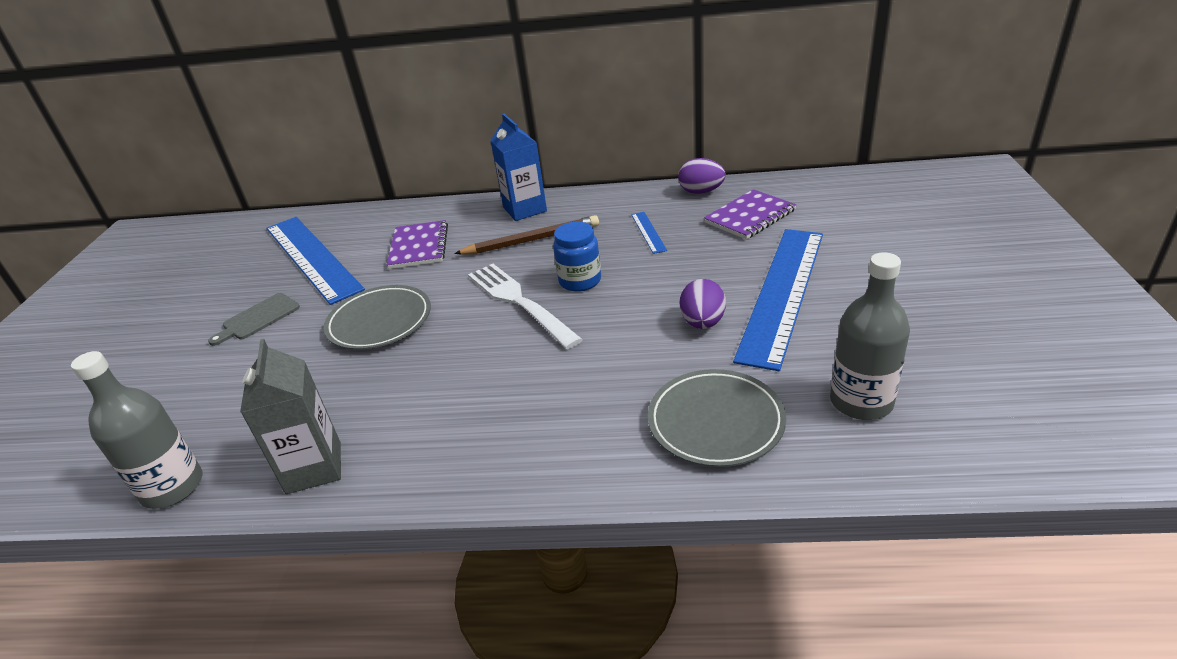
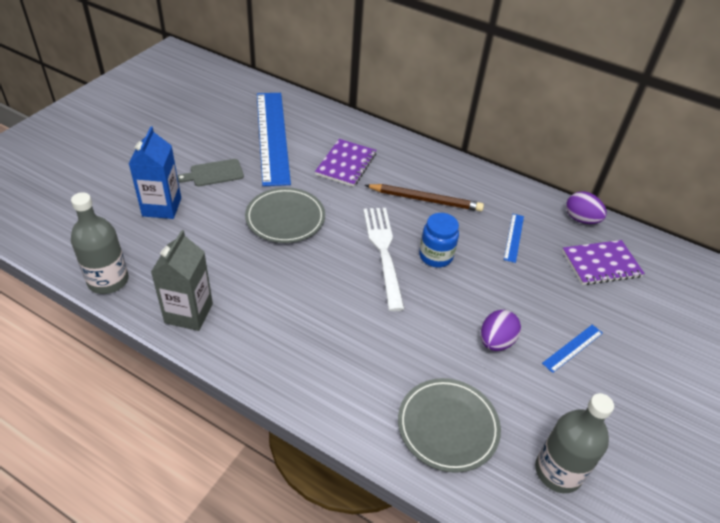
camera: 20 degrees right, 10 degrees up
(525, 209) = (438, 167): blue carton -> blue carton (162, 207)
(782, 292) = (572, 348): blue ruler -> blue ruler, size x0.40

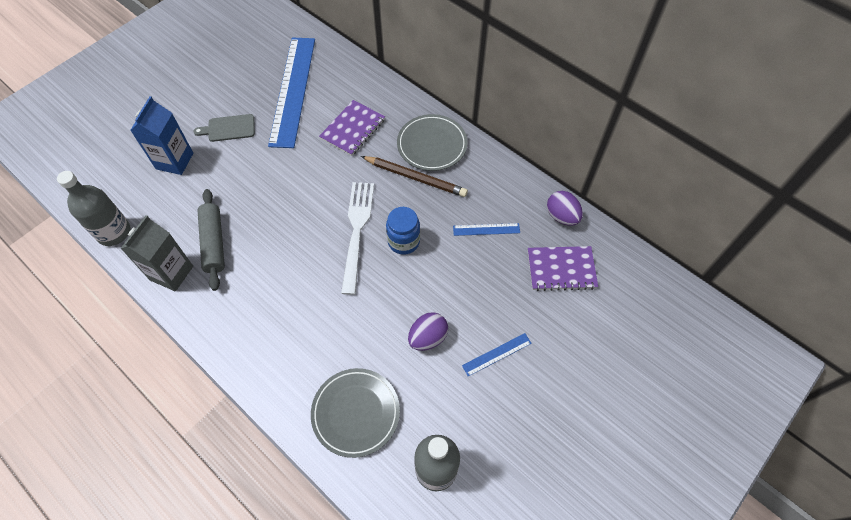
camera: 15 degrees right, 15 degrees up
(229, 279) = (213, 243): none -> grey rolling pin
(285, 218) = (279, 185): grey plate -> grey plate (432, 145)
(514, 237) = (486, 229): blue ruler -> blue ruler turned 60 degrees clockwise

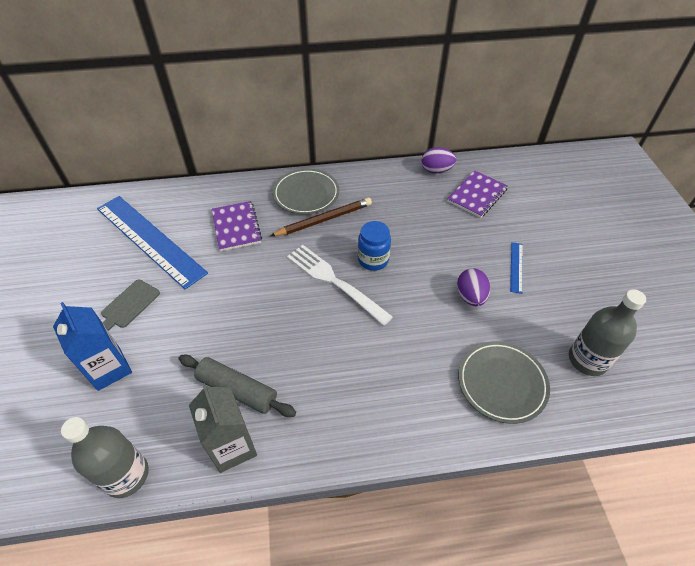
camera: 50 degrees left, 10 degrees down
(486, 229) = (409, 211): blue ruler -> none

